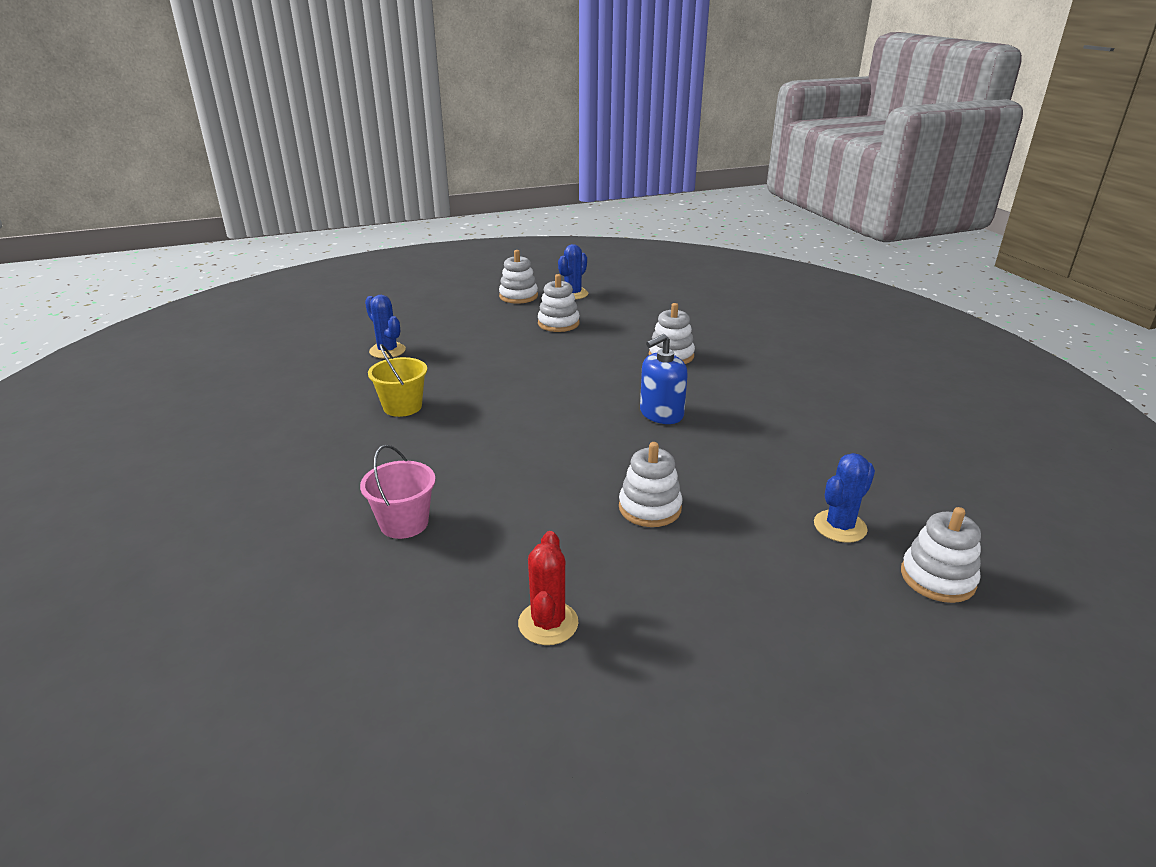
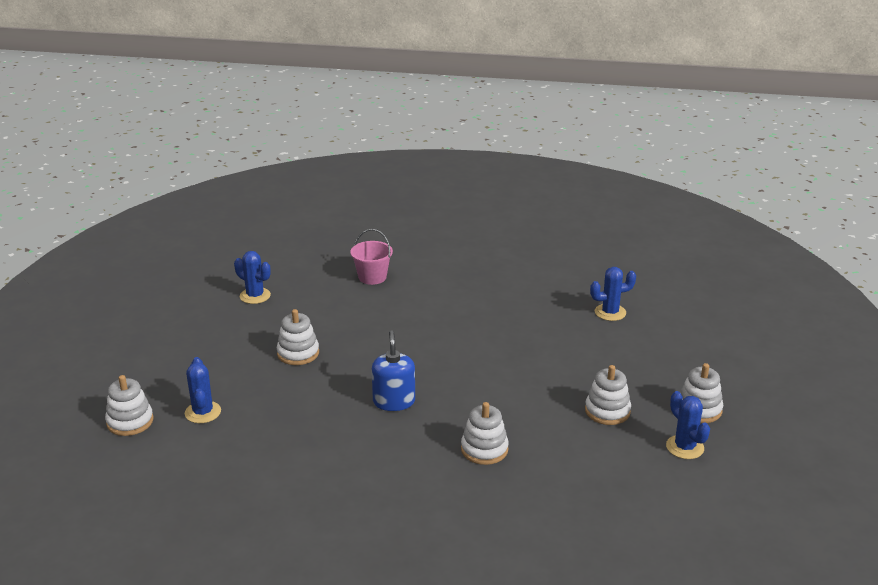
camera: 120 degrees right, 0 degrees up
(402, 407) = (507, 301): yellow bucket -> none
(548, 623) = (255, 296): red cactus -> blue cactus

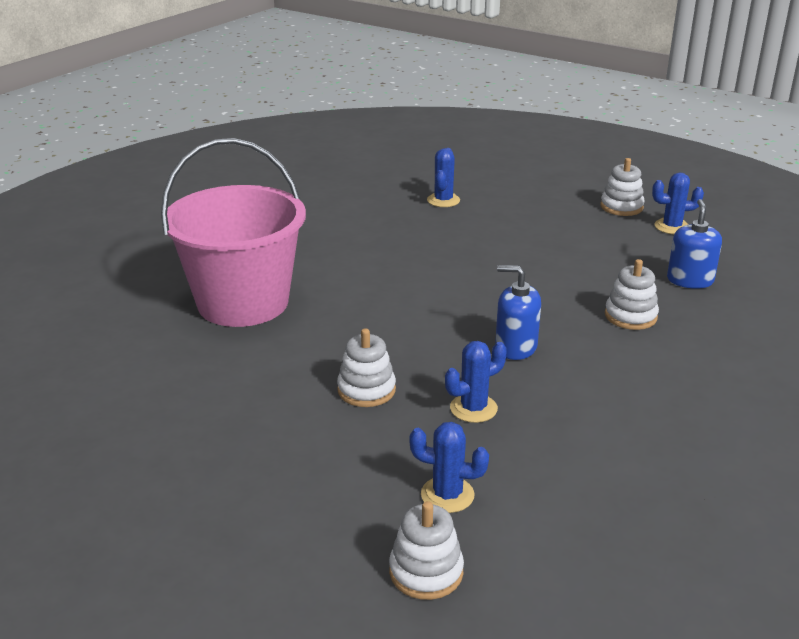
camera: 65 degrees left, 0 degrees up
(255, 296) = (194, 396): blue cactus -> blue cactus (473, 408)
(372, 277) = (243, 302): pink bucket -> pink bucket, size x2.40
(579, 474) = (690, 280): none -> blue soap dispenser
(607, 411) = (601, 243): white stacking toy -> none

